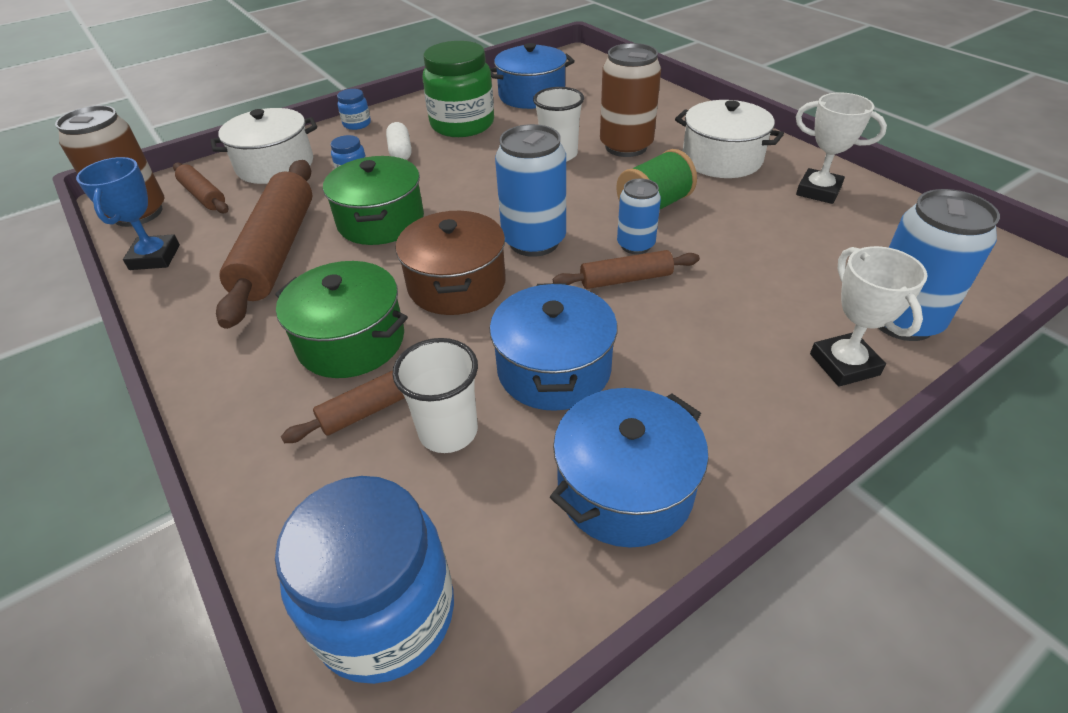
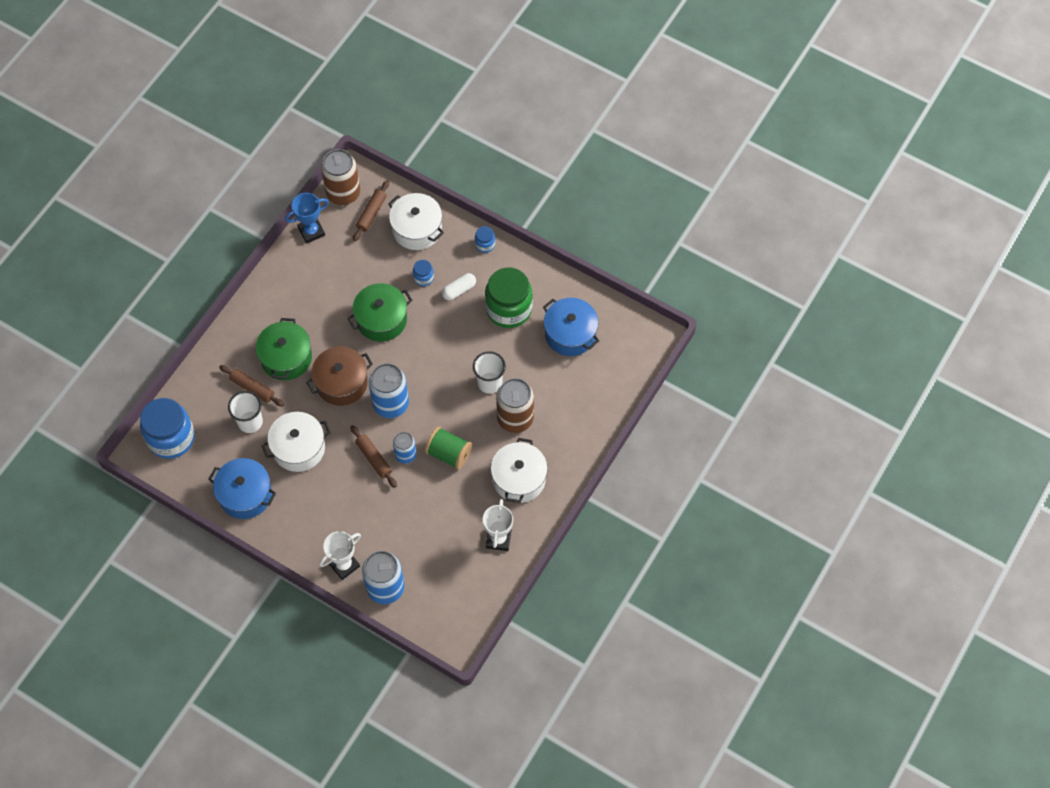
camera: 65 degrees right, 20 degrees up
(277, 251) = (337, 285): brown rolling pin -> none
(554, 369) = (298, 448): blue pot -> white pot

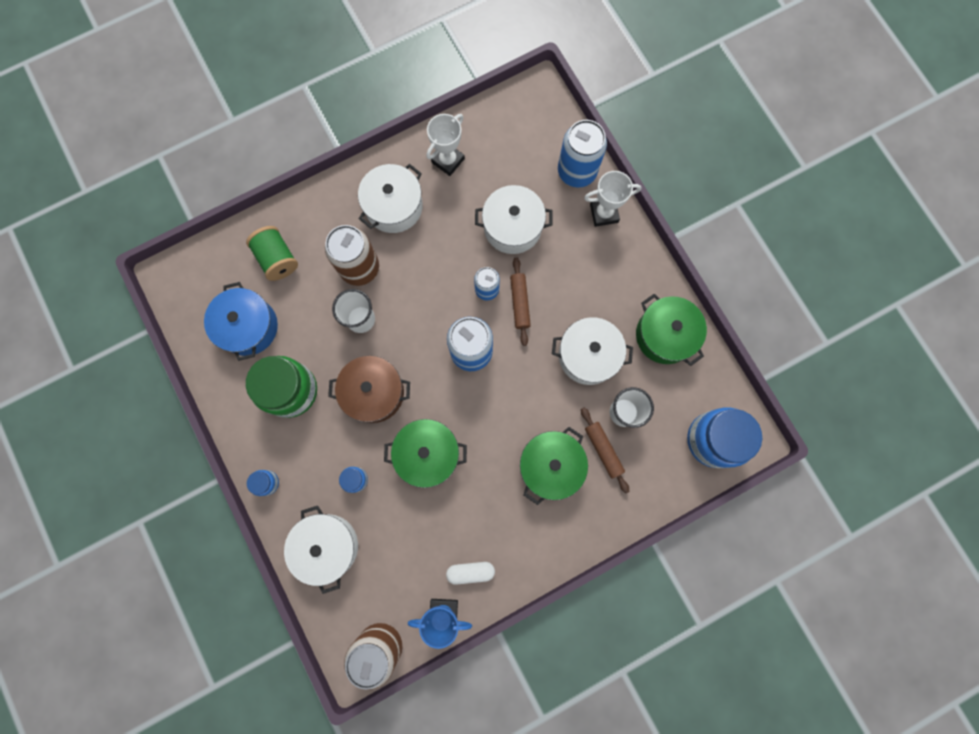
camera: 150 degrees left, 15 degrees up
(245, 494) = (665, 335): blue pot -> green pot
(341, 383) = (508, 403): brown pot -> brown pot (374, 392)
(371, 213) = (364, 597): brown rolling pin -> none
(413, 514) = (512, 227): none -> white pot
(449, 453) = (444, 268): green spool -> green spool (277, 259)
(459, 290) = (327, 442): white capsule -> white capsule (470, 571)

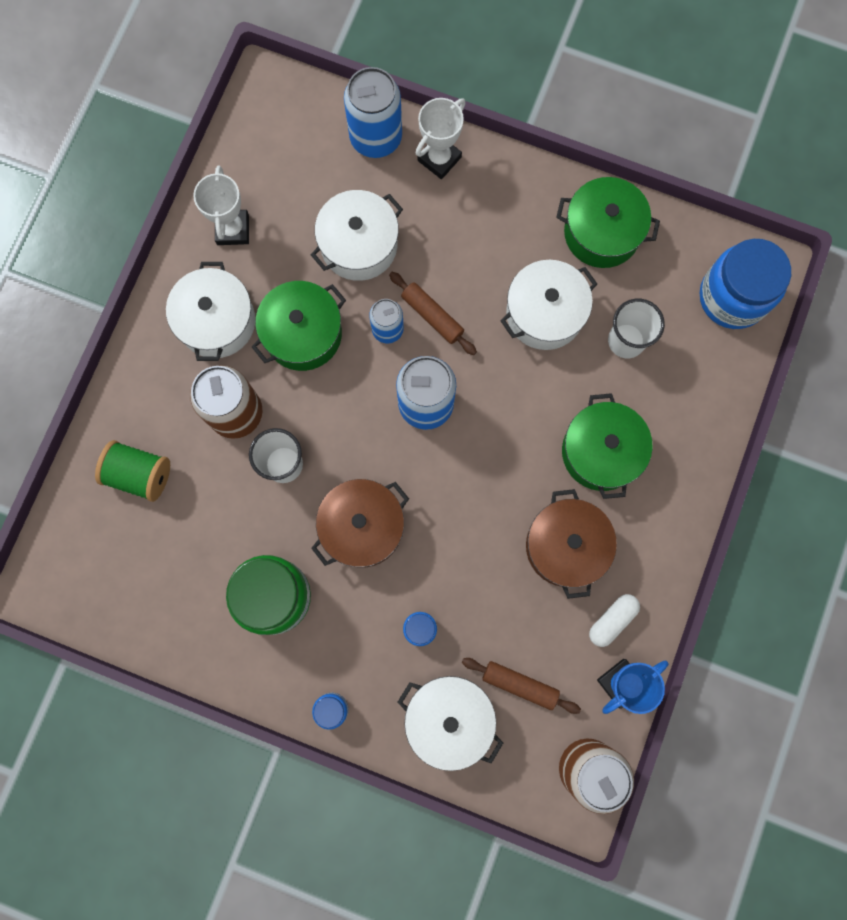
camera: 40 degrees left, 0 degrees up
(248, 327) = (171, 569): blue pot -> none
(428, 454) = (470, 542): green pot -> green pot (303, 334)
(481, 504) = (566, 546): none -> brown pot
(603, 450) = (638, 394): brown rolling pin -> brown rolling pin (520, 684)

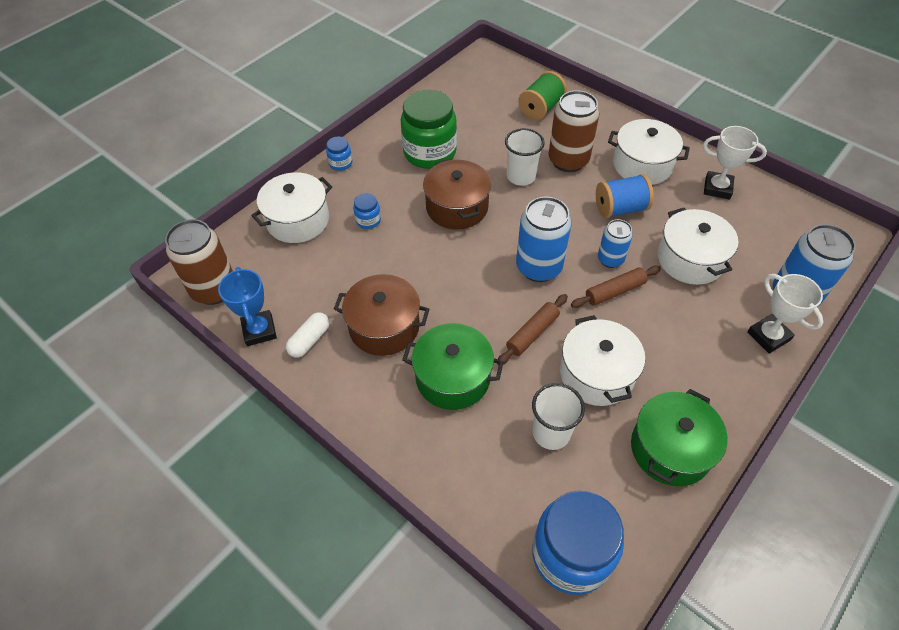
camera: 110 degrees right, 25 degrees down
(303, 334) = (620, 208): green pot -> blue spool
(520, 684) = (296, 266): brown rolling pin -> brown rolling pin (532, 333)
(612, 620) = (309, 340): white capsule -> white capsule turned 60 degrees clockwise

